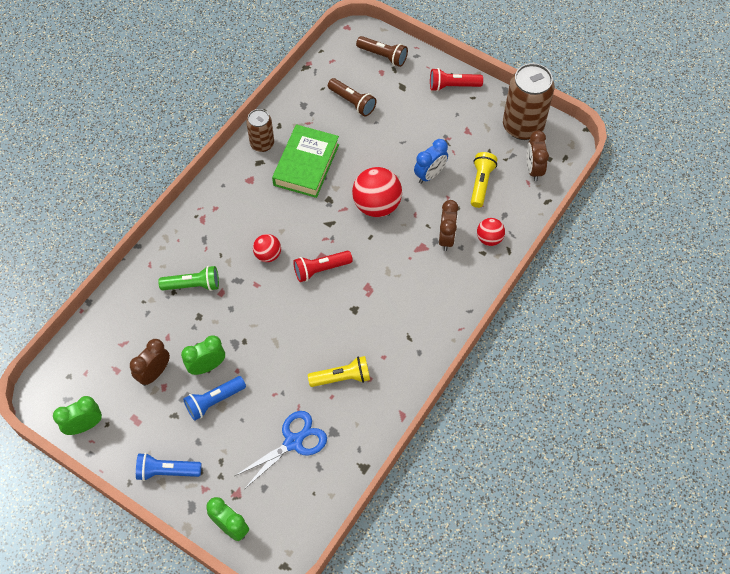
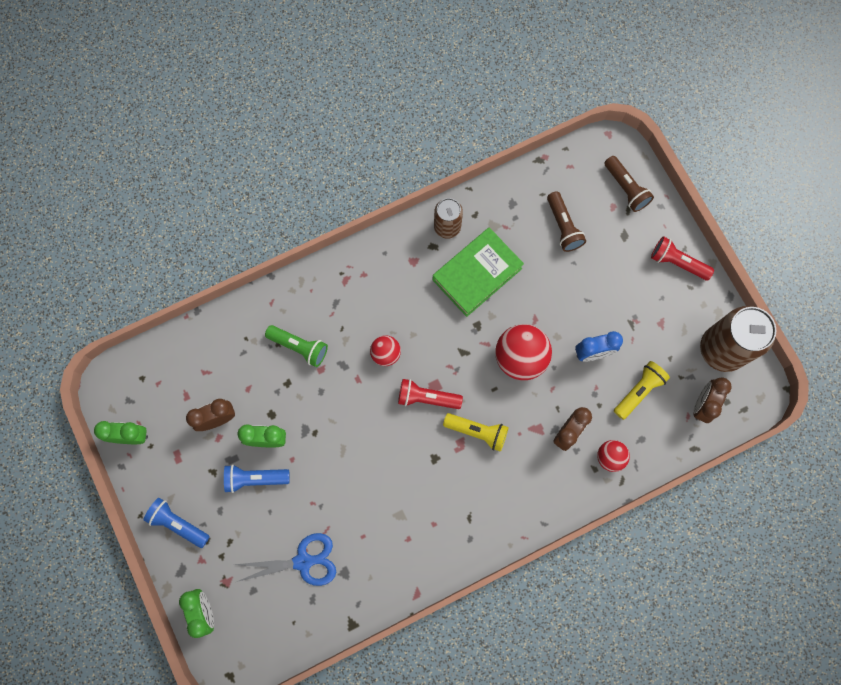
camera: 30 degrees right, 15 degrees up
(342, 377) = (383, 523): yellow flashlight -> yellow flashlight (477, 432)

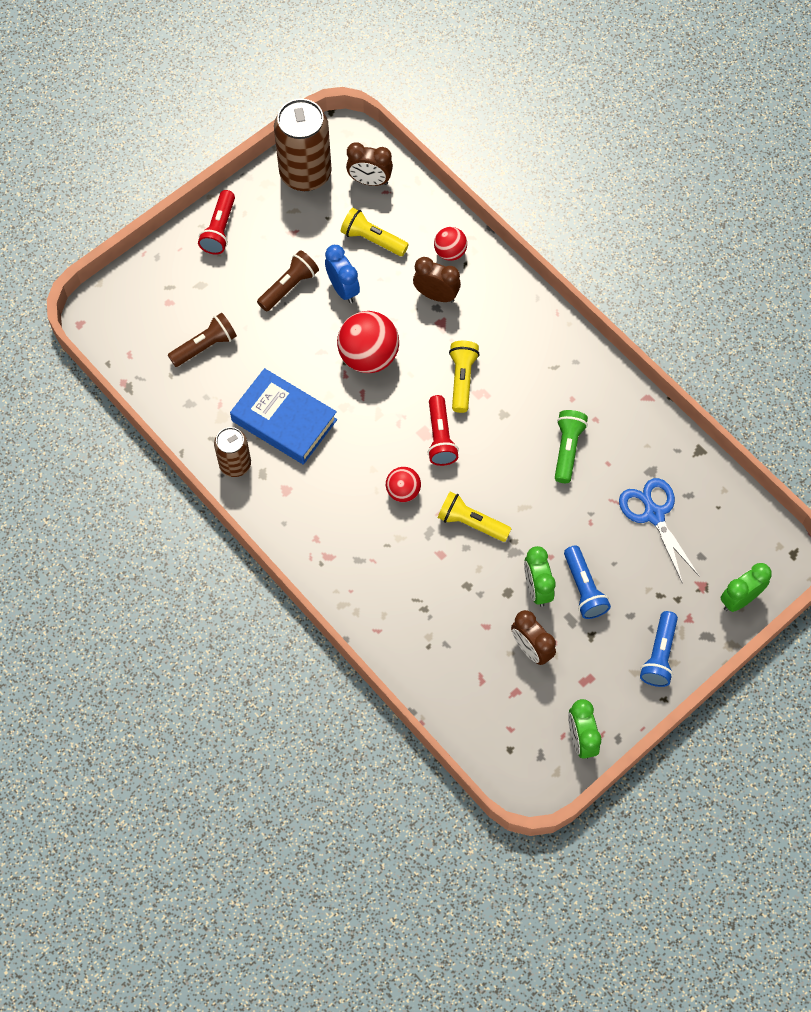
camera: 105 degrees left, 10 degrees down
(299, 347) = (421, 584): green flashlight -> green flashlight (567, 449)
(341, 402) = (471, 523): none -> yellow flashlight
(477, 274) = (284, 420): green book -> blue book
(626, 188) = (144, 294): brown flashlight -> brown flashlight (289, 287)

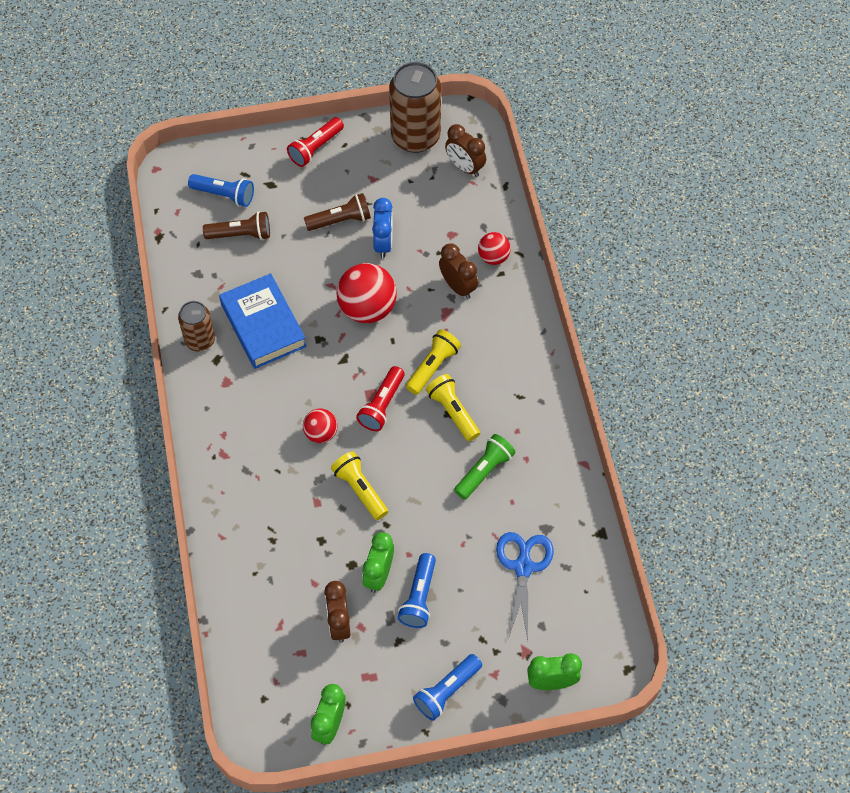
camera: 30 degrees right, 5 degrees down
(163, 316) = (224, 195): none -> blue flashlight
(372, 239) = (435, 215): yellow flashlight -> yellow flashlight (453, 412)

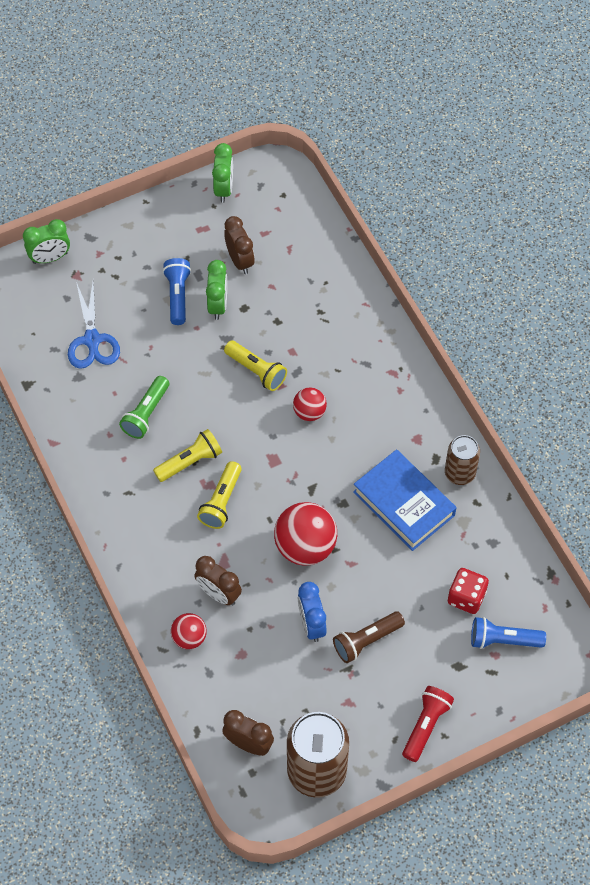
camera: 165 degrees right, 0 degrees up
(241, 234) = (466, 597): brown flashlight -> red dice
(382, 405) = (260, 452): red flashlight -> none
(447, 691) = (135, 232): blue flashlight -> none
(453, 412) = (190, 462): yellow flashlight -> yellow flashlight turned 75 degrees counterclockwise

